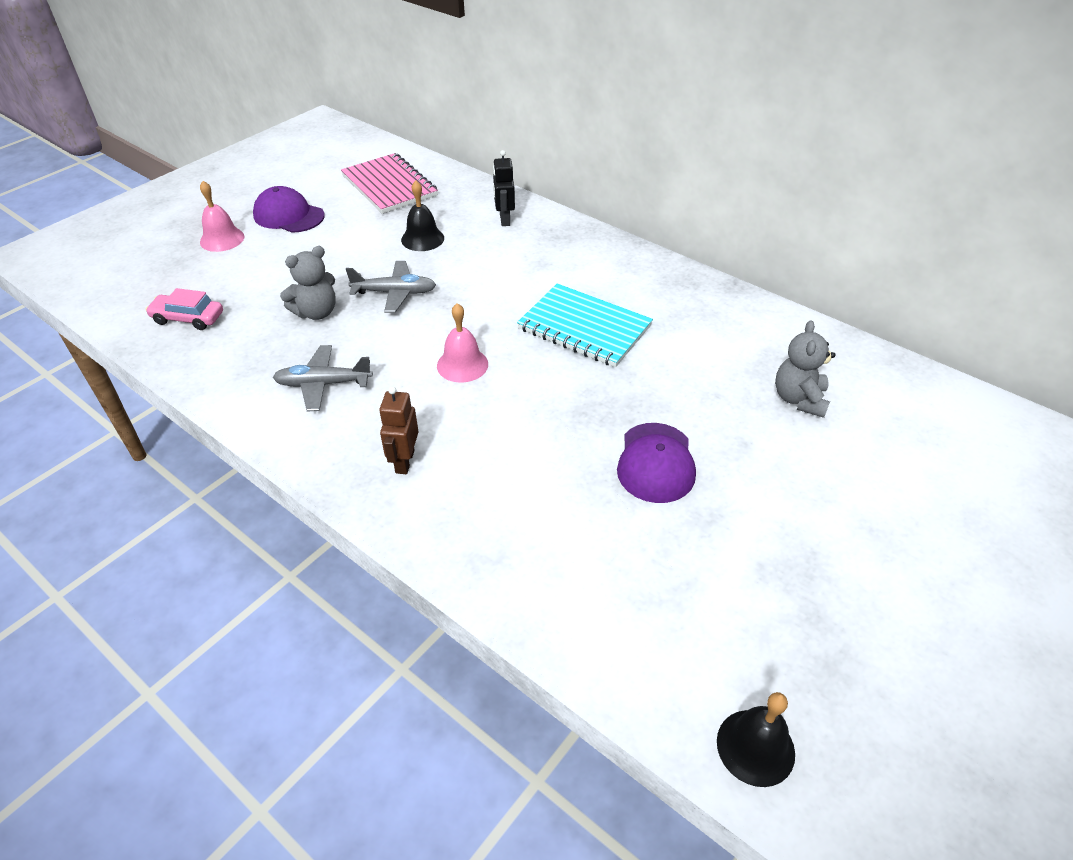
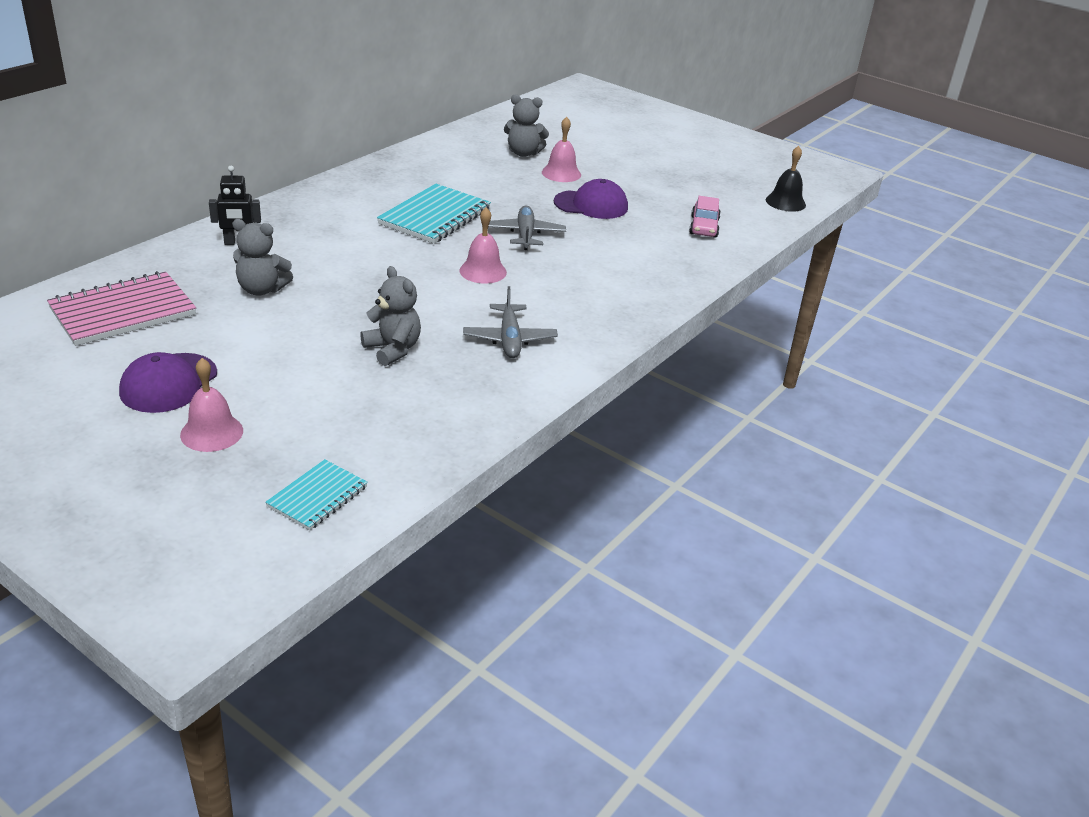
camera: 95 degrees left, 10 degrees down
(128, 289) = (317, 497): none -> turquoise notebook
(188, 318) = (391, 436): pink car -> pink car (704, 227)
(395, 293) = (365, 305): grey plane -> grey plane (525, 235)
(404, 461) = (603, 297): brown robot -> none
(422, 239) = (261, 289): black bell -> grey teddy bear
(748, 435) = (561, 173): none -> pink bell

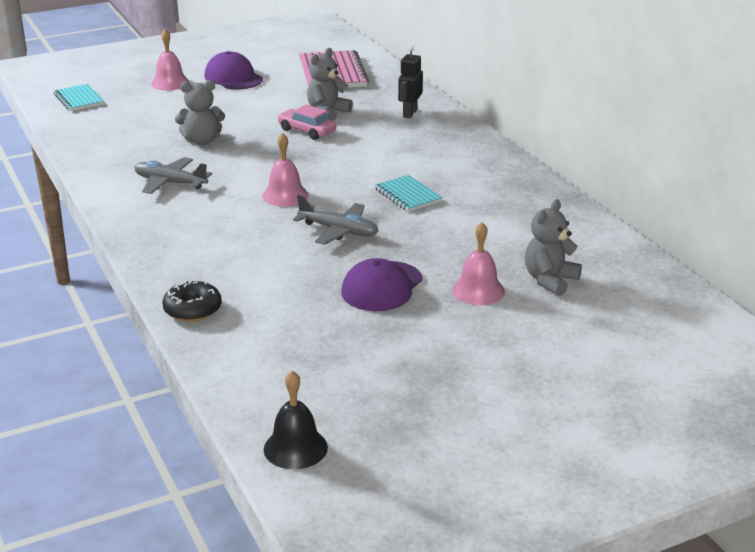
camera: 120 degrees right, 5 degrees down
(435, 217) = (407, 195): turquoise notebook -> turquoise notebook, size x0.58
(699, 268) = (192, 309): none -> black donut
(704, 227) = (277, 347): pink car -> pink car (307, 131)

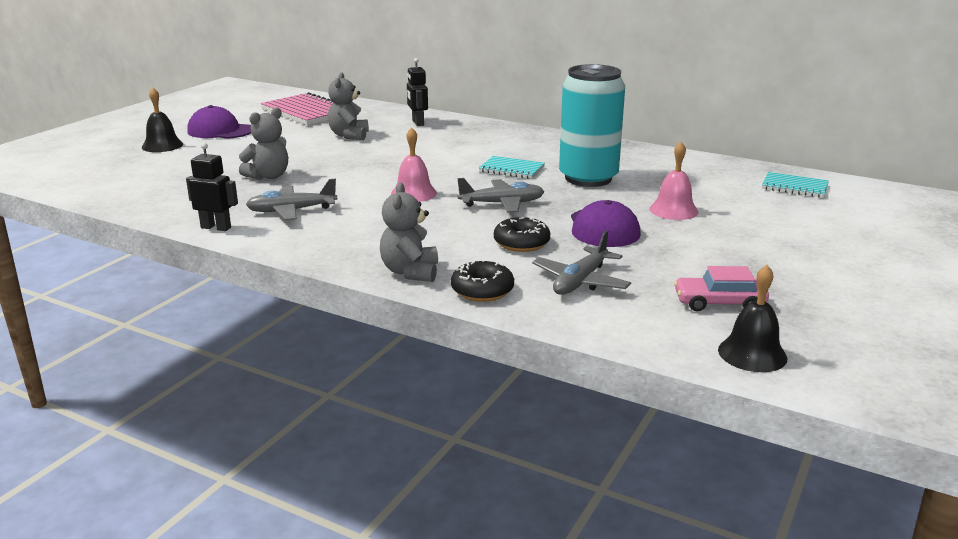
camera: 35 degrees left, 5 degrees down
(79, 99) = (82, 175): turquoise notebook -> turquoise notebook (794, 187)
(99, 182) = (216, 227): none -> black robot
(170, 83) = (162, 145): pink bell -> black bell
(276, 331) = (580, 281): none -> grey plane
(290, 277) = (521, 243): none -> black donut
(307, 131) = (353, 150): pink car -> pink car (719, 303)
(460, 228) = (588, 178): none -> turquoise can
(550, 280) = (706, 191): grey teddy bear -> grey teddy bear (410, 272)

